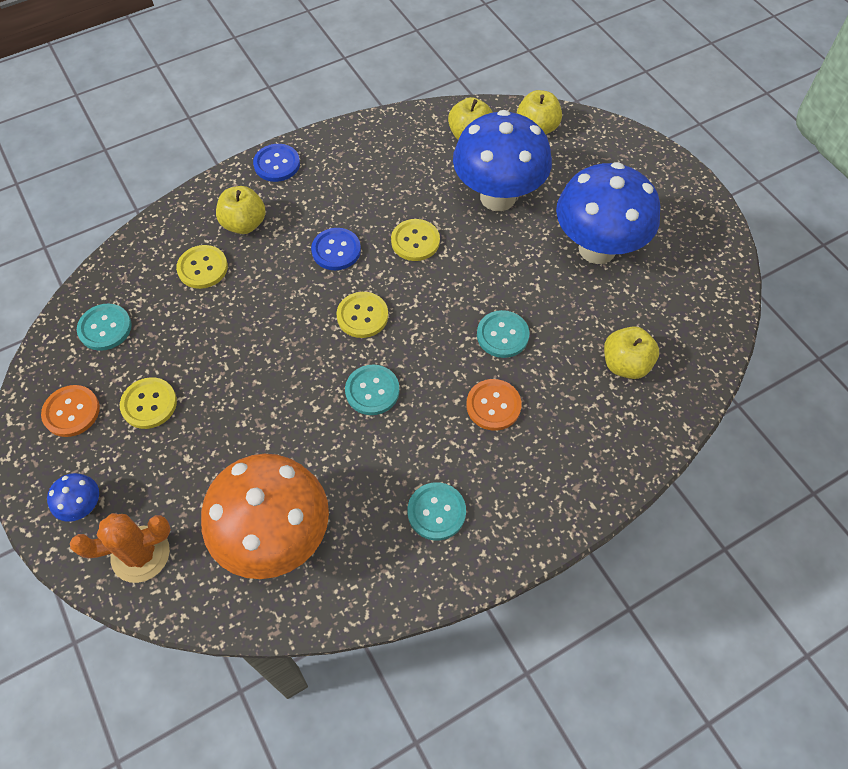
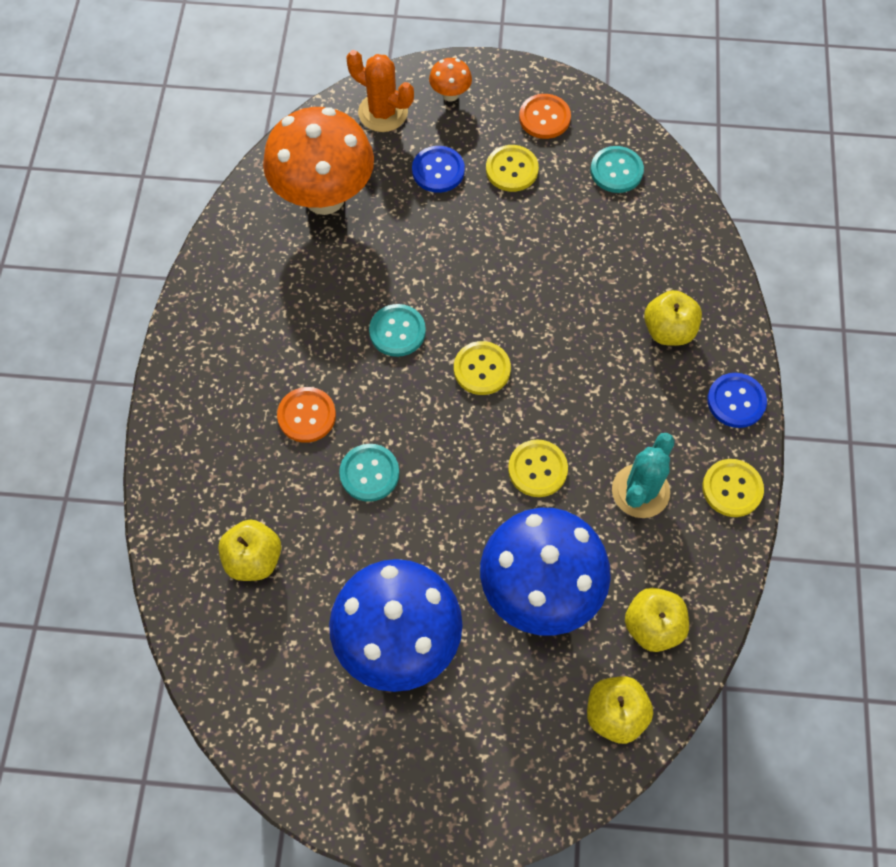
camera: 125 degrees right, 5 degrees up
(84, 507) = (450, 95): blue mushroom -> orange mushroom
(140, 554) = (383, 112): orange cactus -> orange cactus turned 75 degrees counterclockwise
(202, 268) = (635, 270): yellow button -> yellow button (732, 489)
(336, 250) = (577, 391): blue button -> blue button (438, 170)
(385, 181) = (640, 491): none -> turquoise cactus
(436, 512) = (253, 312): turquoise button -> none

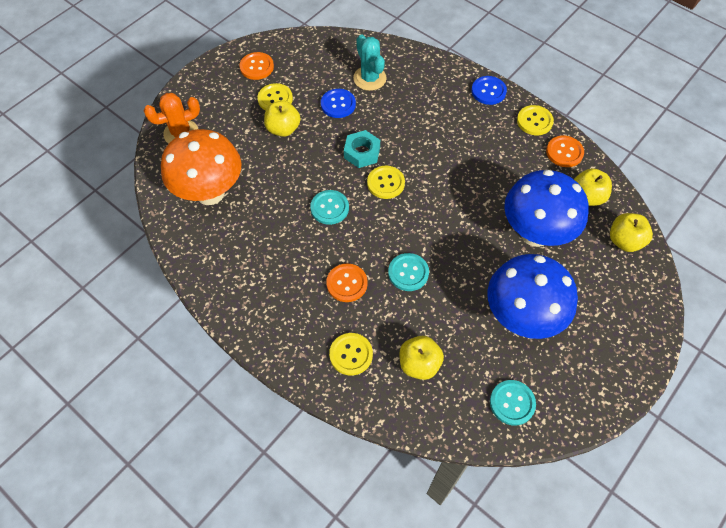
camera: 55 degrees left, 5 degrees down
(438, 170) = (244, 130): blue button -> blue button (338, 104)
(450, 95) = (201, 97): orange mushroom -> none
(507, 314) = (362, 152): none -> turquoise nut
(537, 469) = (464, 193): yellow button -> yellow button (351, 354)
(616, 171) = (317, 58): turquoise button -> turquoise button (512, 403)
(640, 491) = (509, 158): turquoise cactus -> turquoise cactus (369, 78)
(668, 330) = (428, 93): yellow apple -> yellow apple (283, 129)
(708, 557) = (564, 152): none -> orange button

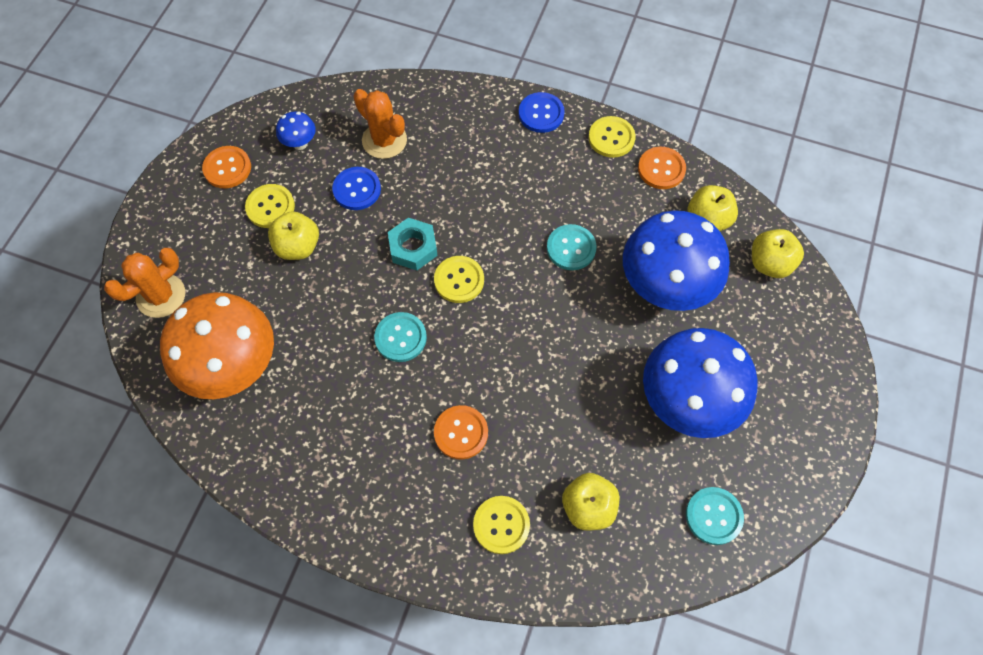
camera: 20 degrees left, 5 degrees up
(311, 65) = (300, 143): none -> blue mushroom
(369, 78) = (384, 140): turquoise cactus -> orange cactus
(408, 273) = (531, 392): turquoise button -> turquoise button (571, 248)

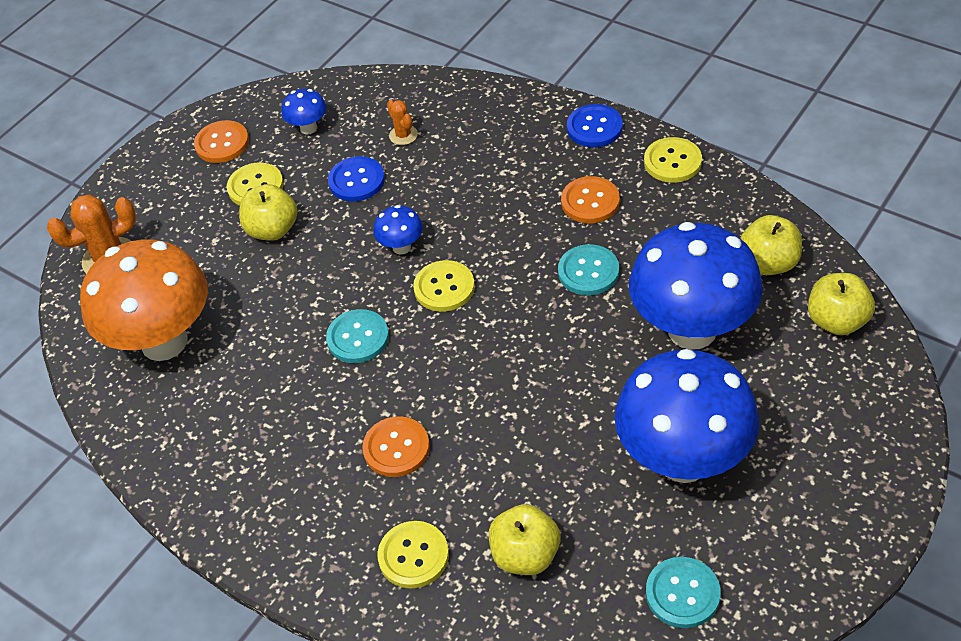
camera: 20 degrees right, 15 degrees down
(384, 140) = (403, 135): orange cactus -> orange cactus, size x0.54
(413, 247) = (401, 247): turquoise nut -> blue mushroom
(661, 169) = (725, 201): orange button -> orange button (590, 201)

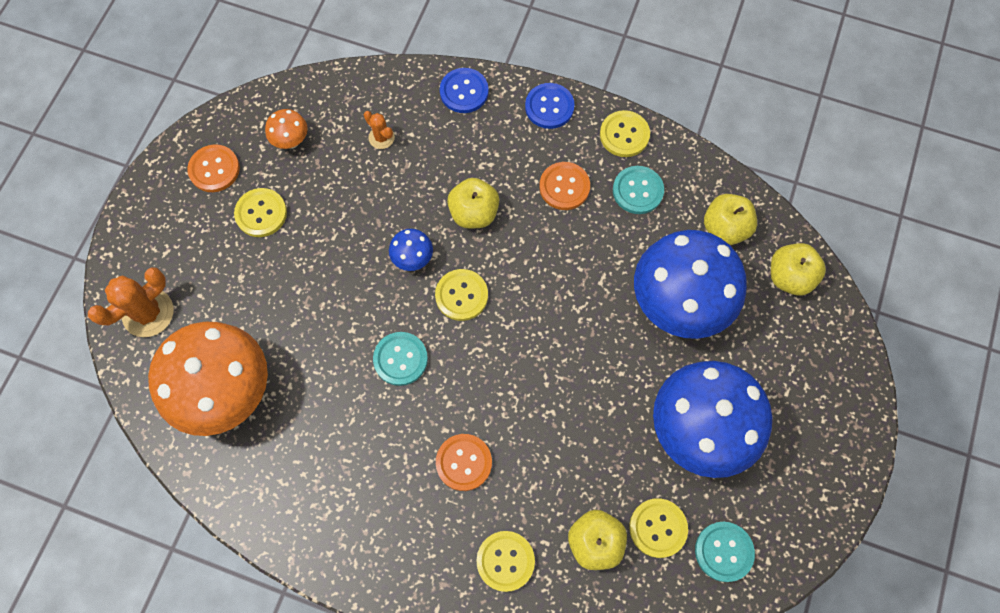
camera: 20 degrees left, 20 degrees up
(272, 230) = (291, 258): yellow apple -> yellow apple (474, 213)
(308, 128) = (291, 141): blue mushroom -> orange mushroom
(356, 180) = (353, 193): blue button -> blue button (464, 91)
(588, 271) = (580, 260): turquoise button -> turquoise button (637, 191)
(606, 554) = (658, 528): none -> yellow button

